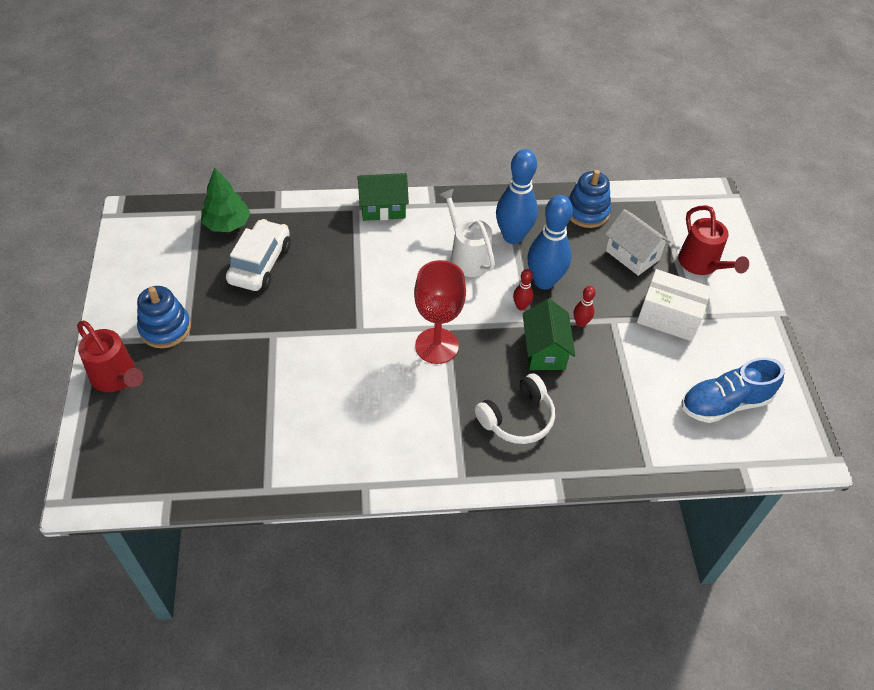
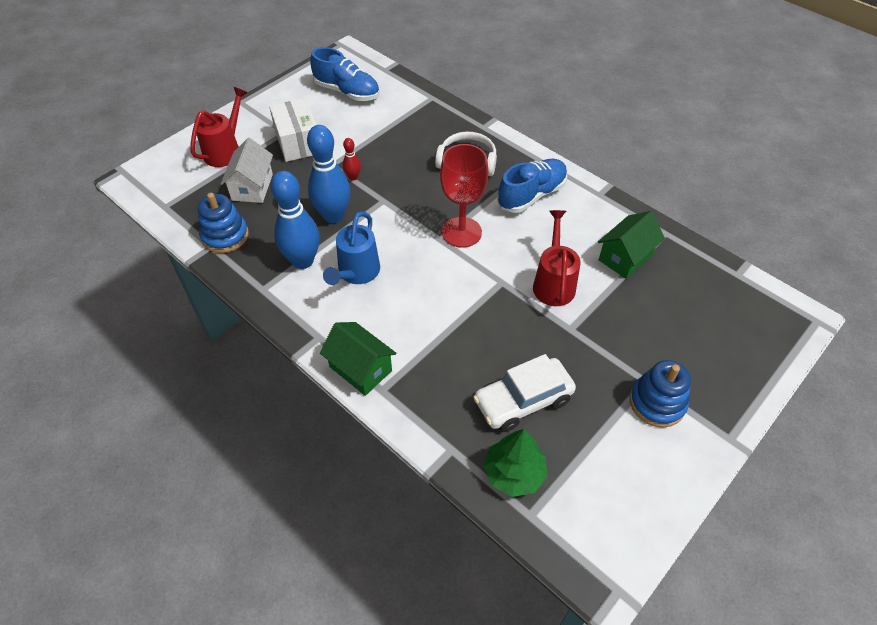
camera: 130 degrees left, 0 degrees up
(117, 378) = (728, 387): red watering can -> red watering can (553, 282)
(423, 430) = (531, 195): none -> blue shoe
(467, 256) = (356, 273): white watering can -> blue watering can
(521, 306) = (373, 213): red bowling pin -> none
(544, 350) = (399, 180): green house -> green house (625, 257)

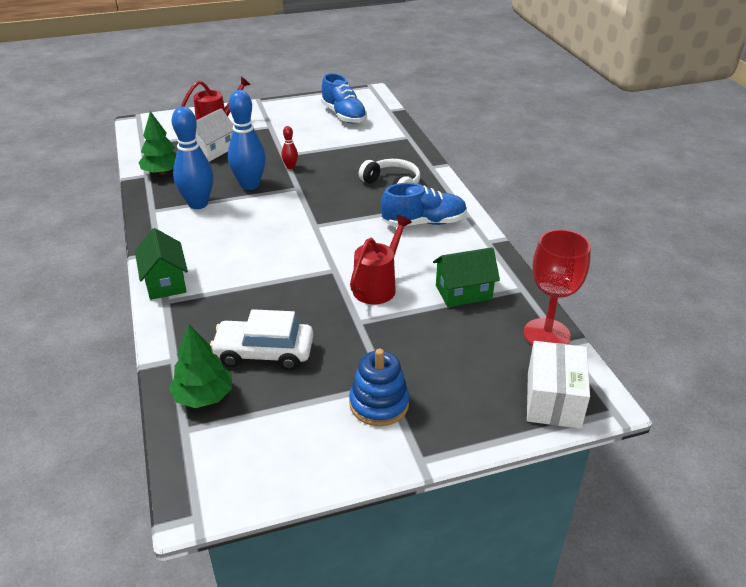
camera: 30 degrees right, 15 degrees down
(225, 236) = (162, 172): blue stacking toy -> green tree
(298, 142) = (273, 135): white box -> white box (553, 399)
(356, 273) = (227, 224): blue watering can -> none
(461, 232) = (337, 227): red goblet -> red goblet (546, 334)

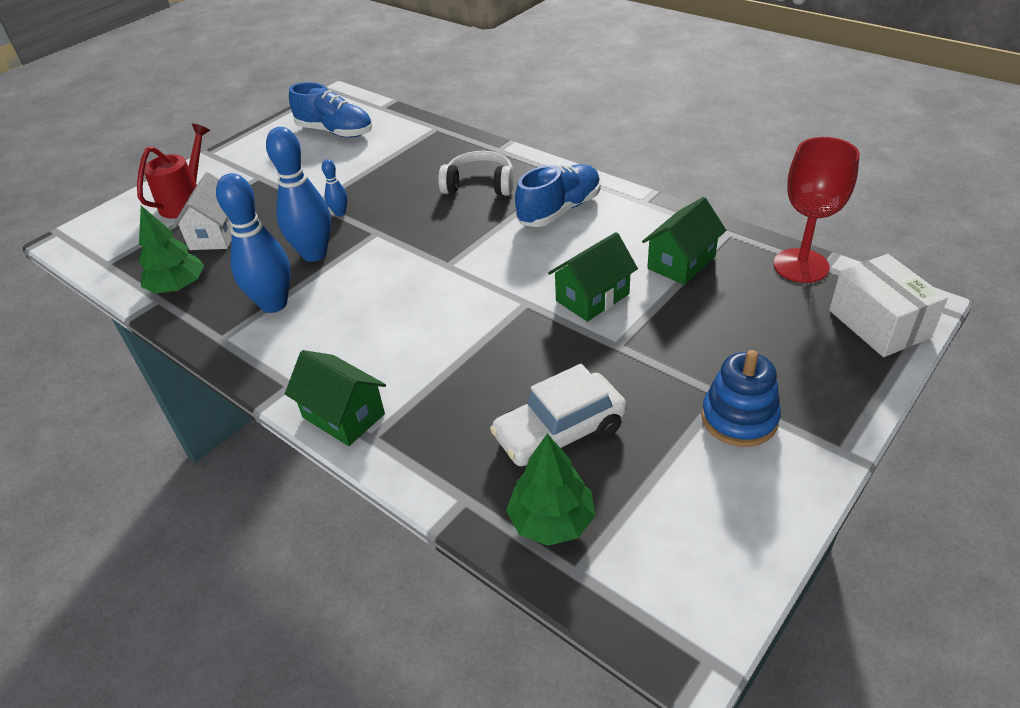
camera: 30 degrees left, 5 degrees up
(290, 167) = (340, 213): red bowling pin -> blue bowling pin
(378, 286) = (592, 297): red watering can -> green house

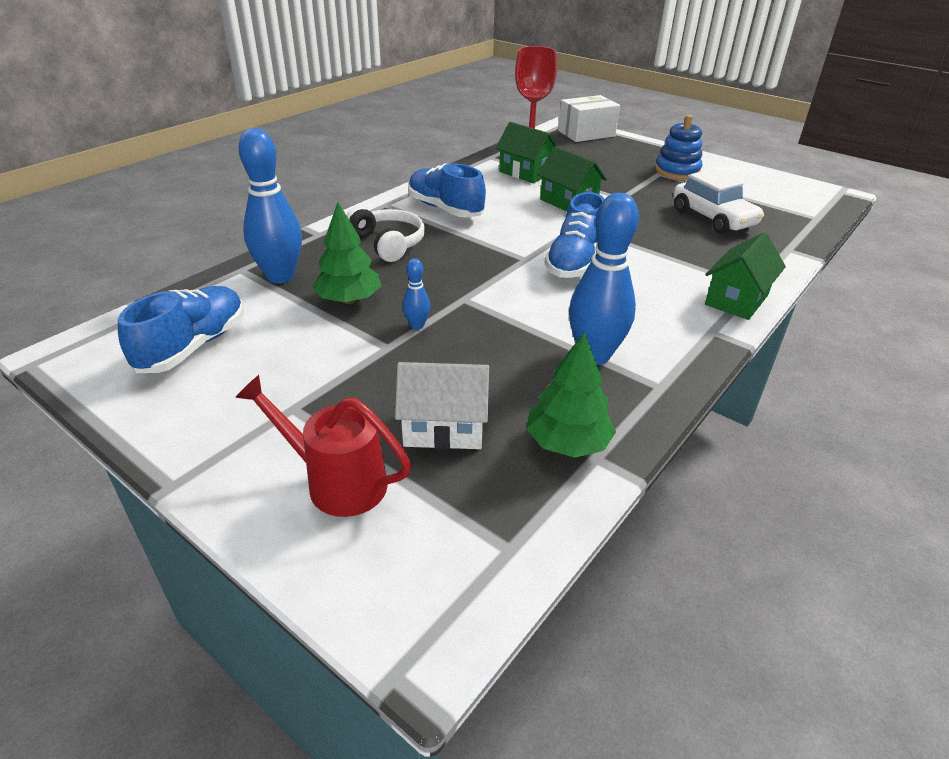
camera: 95 degrees left, 5 degrees down
(314, 254) = (500, 336): blue bowling pin -> blue bowling pin (280, 276)
(439, 298) = (574, 261): none -> blue shoe
(479, 185) = (387, 243): white headphones -> white headphones turned 135 degrees clockwise
(551, 521) = (786, 223): green tree -> green tree (349, 300)

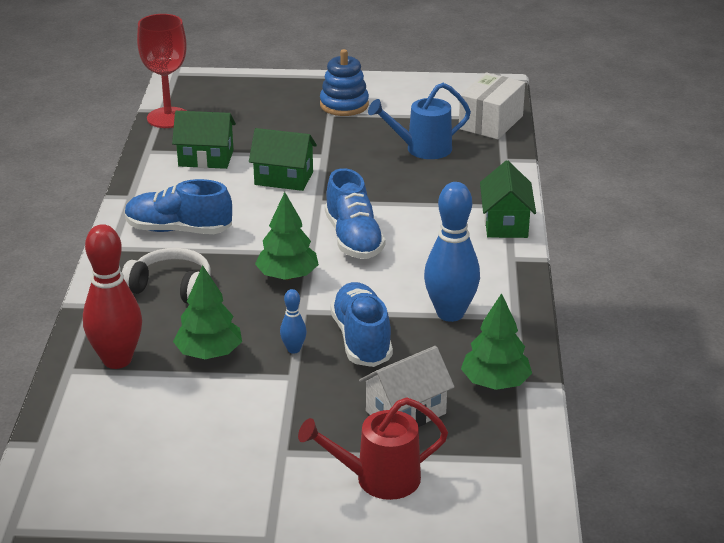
camera: 35 degrees left, 5 degrees down
(193, 346) = (132, 449): blue shoe -> blue shoe (361, 339)
(280, 276) = (117, 360): blue bowling pin -> red bowling pin
(484, 268) = (287, 276): none -> green tree
(586, 133) = (211, 85): white box -> white box (490, 122)
(713, 218) = (421, 149): white car -> blue watering can

